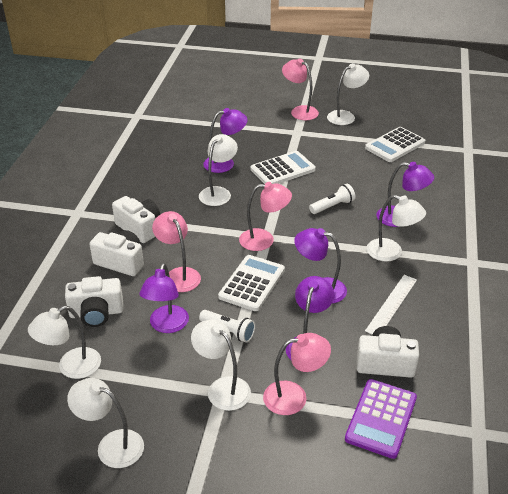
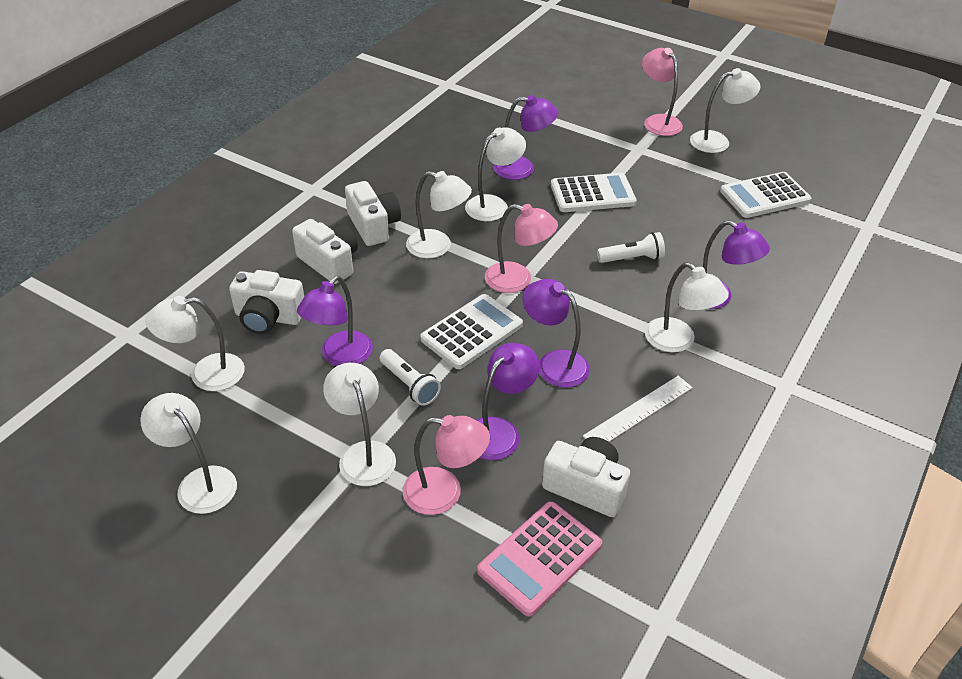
camera: 20 degrees right, 5 degrees up
(178, 275) = (388, 296): pink lamp -> none
(195, 231) = (438, 246): none -> white lamp
(381, 418) = (540, 558): purple calculator -> pink calculator

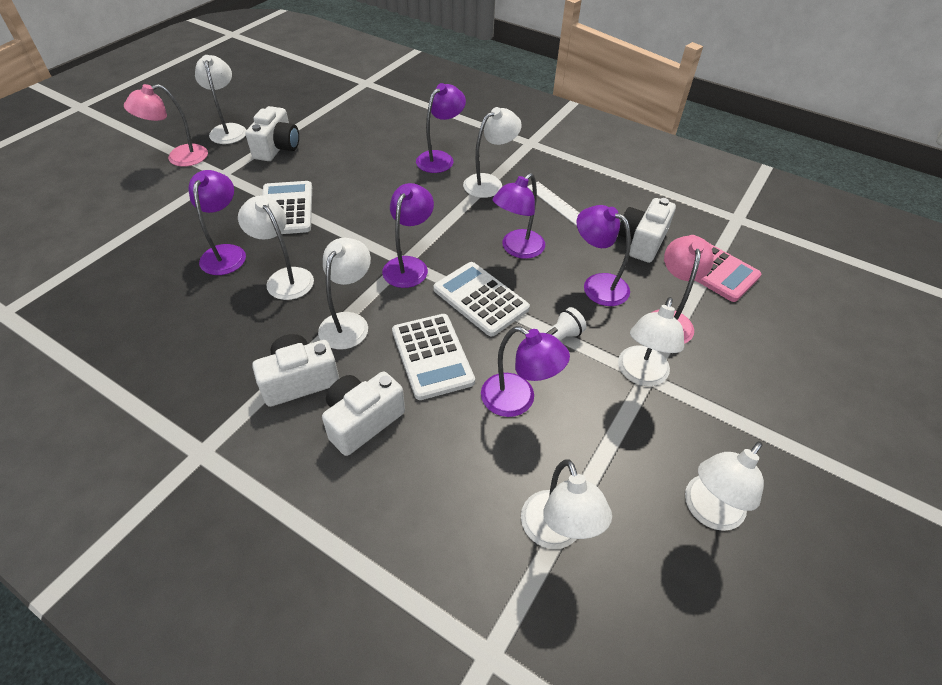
camera: 90 degrees left, 5 degrees up
(268, 317) = (457, 476): white camera -> white camera (277, 148)
(363, 454) = (640, 374): white lamp -> white lamp turned 45 degrees counterclockwise
(518, 280) = (409, 265): pink lamp -> purple lamp
(632, 258) = (387, 195): white flashlight -> none
(764, 196) = (317, 119): white calculator -> white calculator (432, 356)

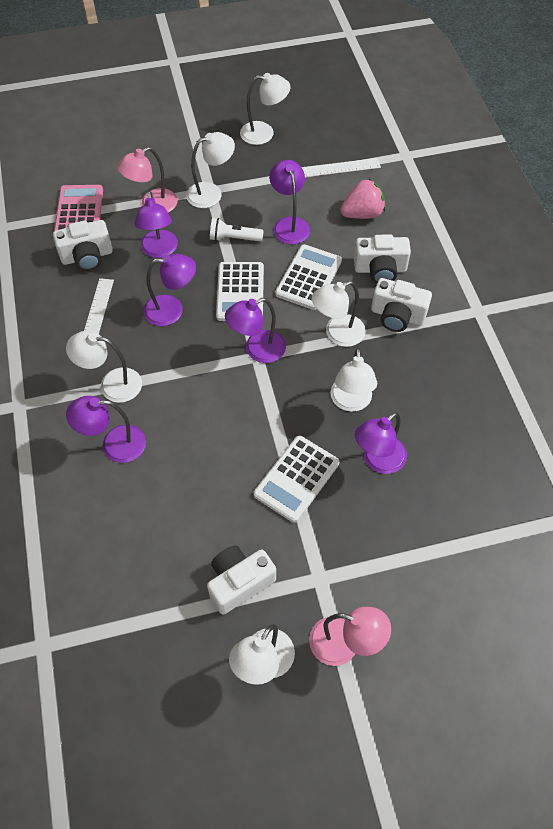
camera: 135 degrees left, 10 degrees up
(451, 482) = (362, 214): none -> pink strawberry
(556, 532) = (337, 168): white lamp -> white ruler

